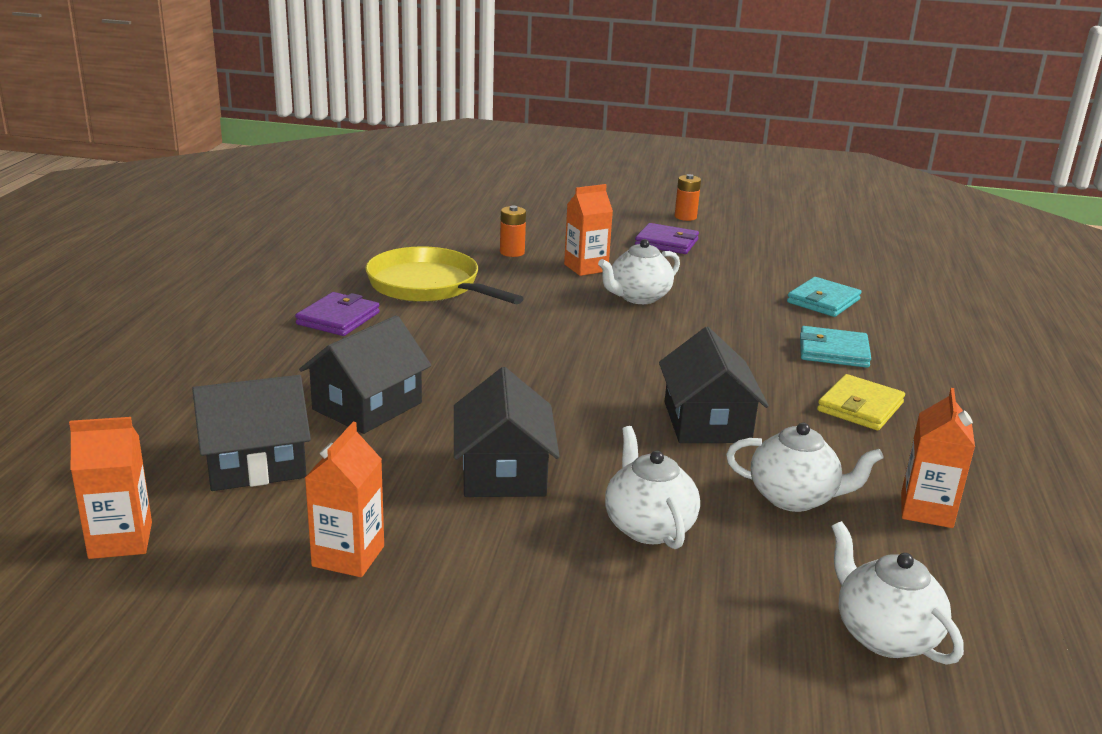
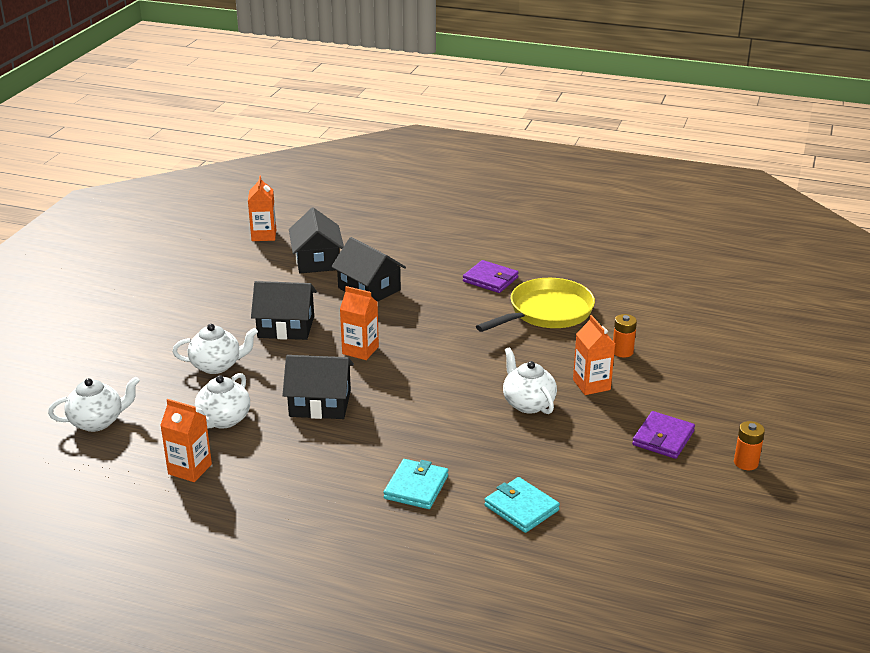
camera: 100 degrees right, 5 degrees up
(348, 556) = (229, 284): orange carton -> orange carton (360, 350)
(860, 407) = (323, 477): yellow wallet -> none

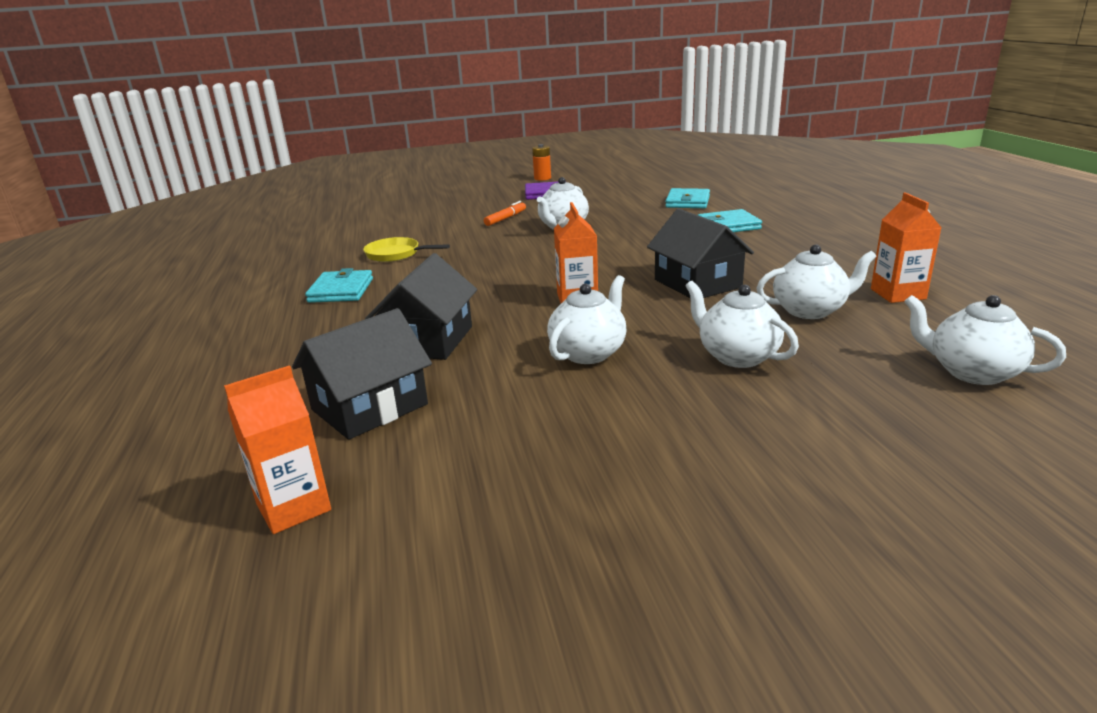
camera: 120 degrees left, 5 degrees down
(286, 327) = (588, 353): black house -> white teapot
(490, 279) = (341, 290): purple wallet -> turquoise wallet
(546, 312) = (396, 254): yellow pan -> yellow pan, size x0.57
(591, 385) = (505, 218): orange carton -> orange marker
(622, 351) = (440, 221): orange battery -> none

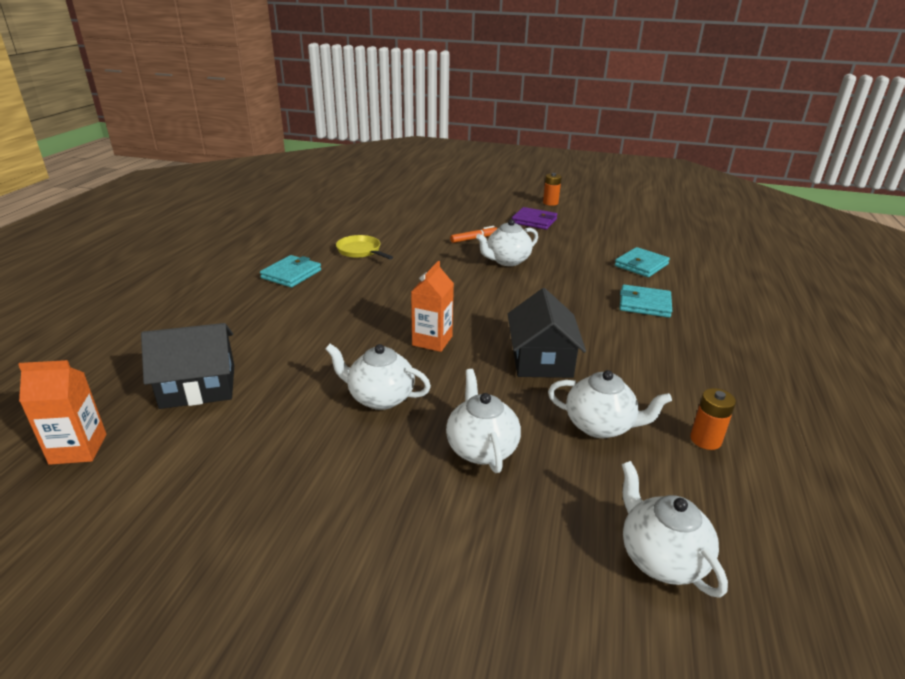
camera: 25 degrees right, 5 degrees up
(428, 340) = (293, 342): black house -> none
(588, 353) = (380, 398): white teapot -> white teapot turned 135 degrees counterclockwise
(898, 294) = (705, 440): orange carton -> orange battery

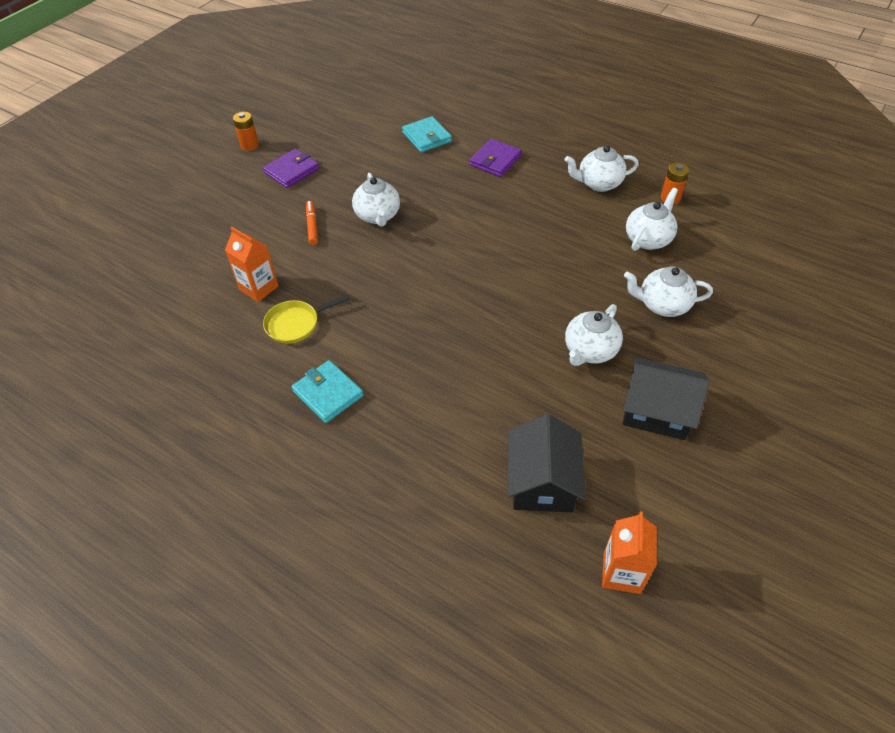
camera: 70 degrees left, 20 degrees up
(432, 341) = (512, 302): orange carton -> orange carton (259, 288)
(541, 359) = (560, 243): black house -> black house (657, 410)
(644, 304) = (495, 160): turquoise wallet -> purple wallet
(661, 558) = (765, 254): white teapot -> white teapot (598, 183)

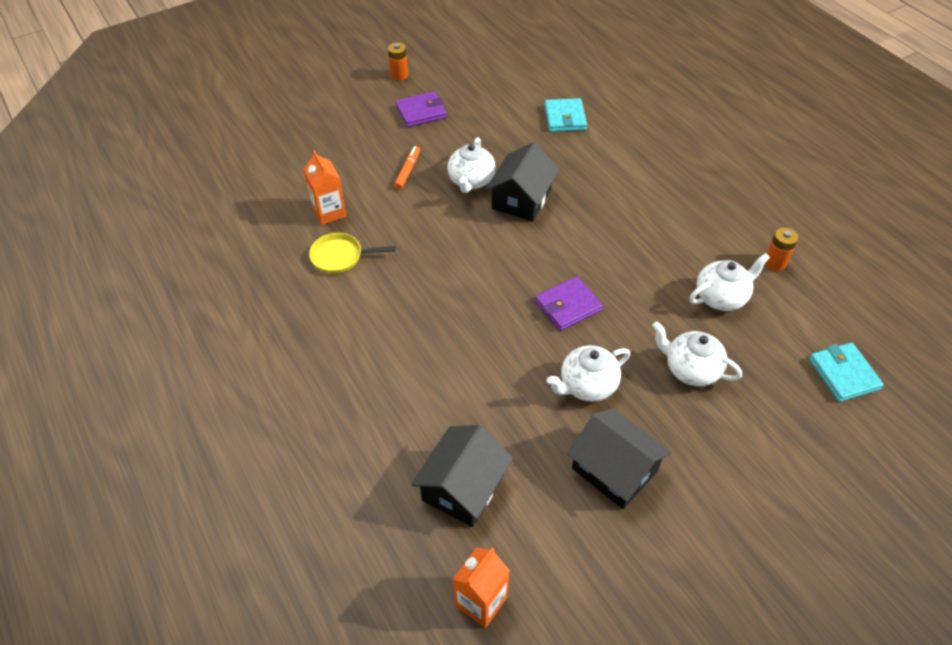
camera: 25 degrees right, 0 degrees up
(328, 393) = (330, 329): turquoise wallet -> turquoise wallet (843, 374)
(433, 216) = (521, 199): none -> black house
(495, 160) = (617, 163): purple wallet -> purple wallet (568, 306)
(598, 183) = (707, 222): white teapot -> none

